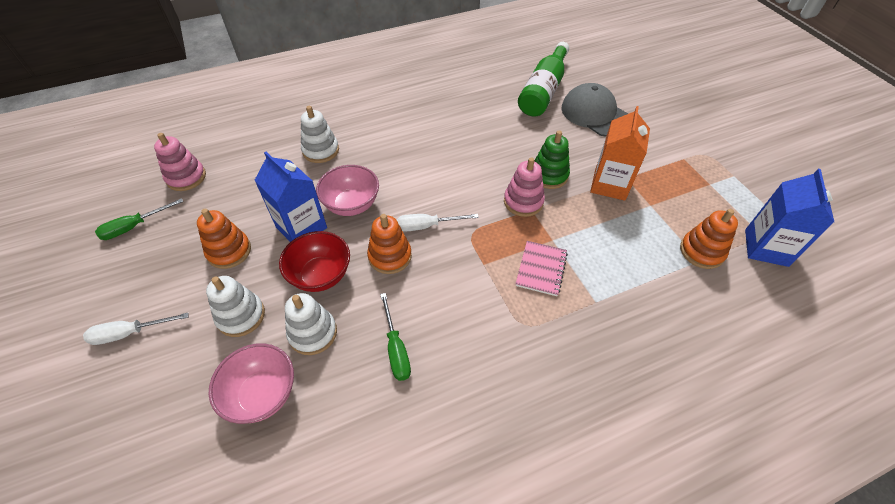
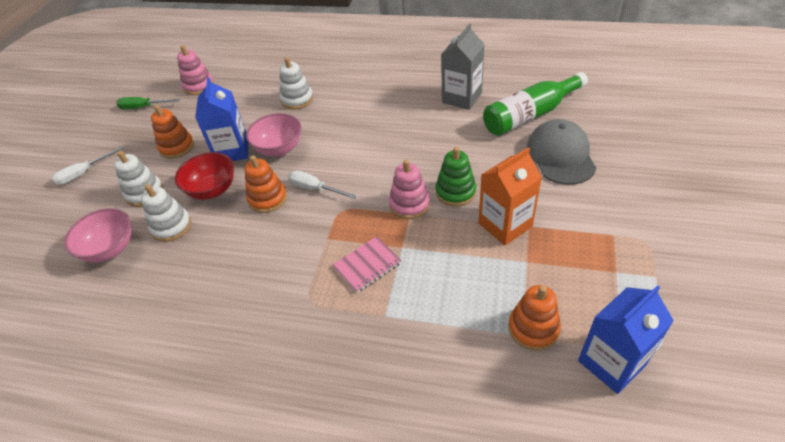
camera: 40 degrees right, 5 degrees down
(129, 333) = (84, 173): white screwdriver -> white screwdriver turned 60 degrees counterclockwise
(396, 349) = (208, 266): green screwdriver -> none
(476, 95) = (462, 98): none -> grey carton

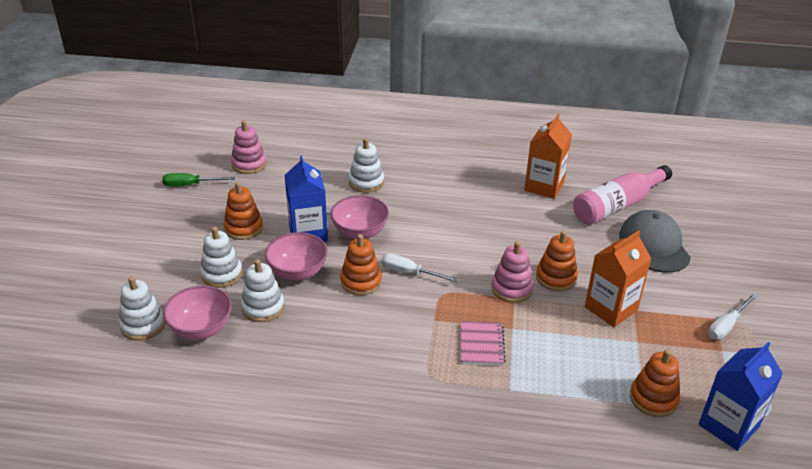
camera: 10 degrees left, 10 degrees down
(61, 245) = (143, 325): none -> white stacking toy
(84, 173) = (143, 253): white screwdriver -> white screwdriver (726, 325)
(212, 190) = (298, 272): red bowl -> pink bowl
(367, 265) = (481, 345): pink notebook -> pink notebook turned 45 degrees counterclockwise
(455, 192) = (556, 278): green stacking toy -> orange stacking toy
(462, 98) = (544, 186): grey carton -> orange carton
(530, 115) = (617, 206): green bottle -> pink bottle

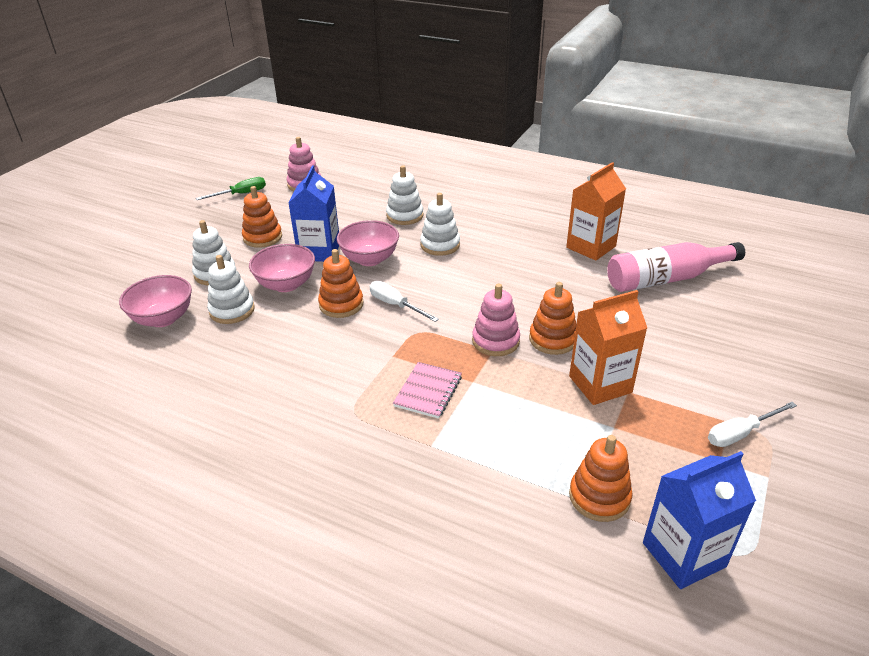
camera: 20 degrees right, 0 degrees up
(143, 325) = (116, 305): white stacking toy -> white stacking toy (440, 245)
(190, 185) = (241, 194): green screwdriver -> green screwdriver turned 135 degrees clockwise
(654, 245) = (690, 327): grey cap -> none

